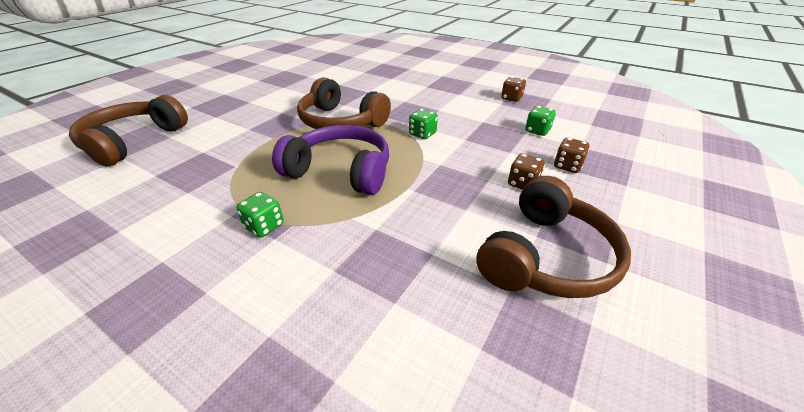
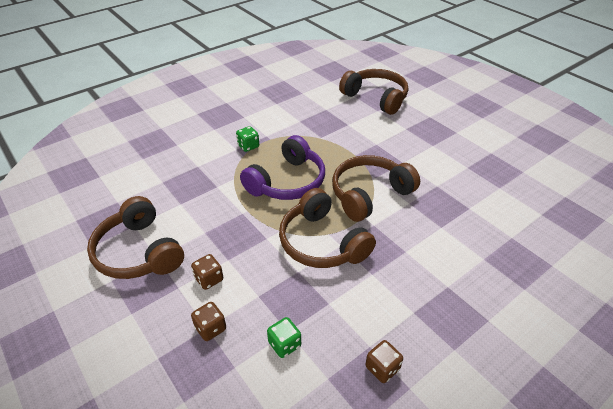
camera: 110 degrees right, 5 degrees up
(422, 134) = (322, 242): green dice -> brown headphones

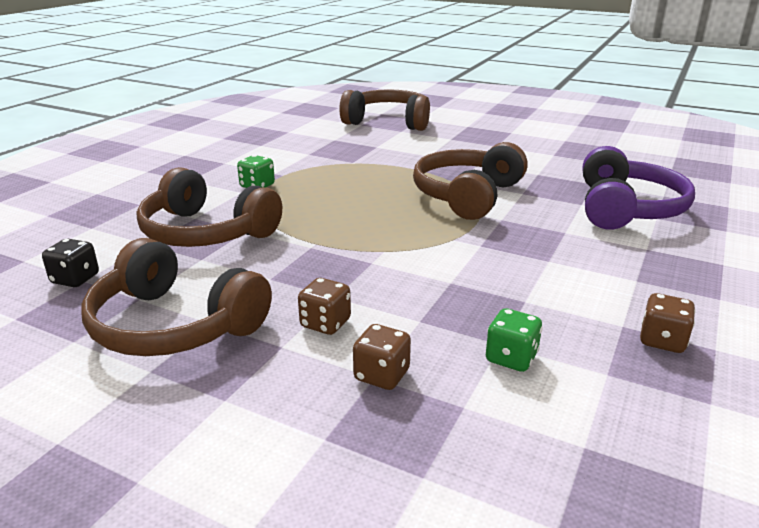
camera: 25 degrees left, 15 degrees down
(114, 199) = (75, 279): none -> black dice
(287, 182) = (347, 206): purple headphones -> purple headphones (626, 208)
(322, 242) = (453, 248): brown headphones -> brown headphones (206, 232)

